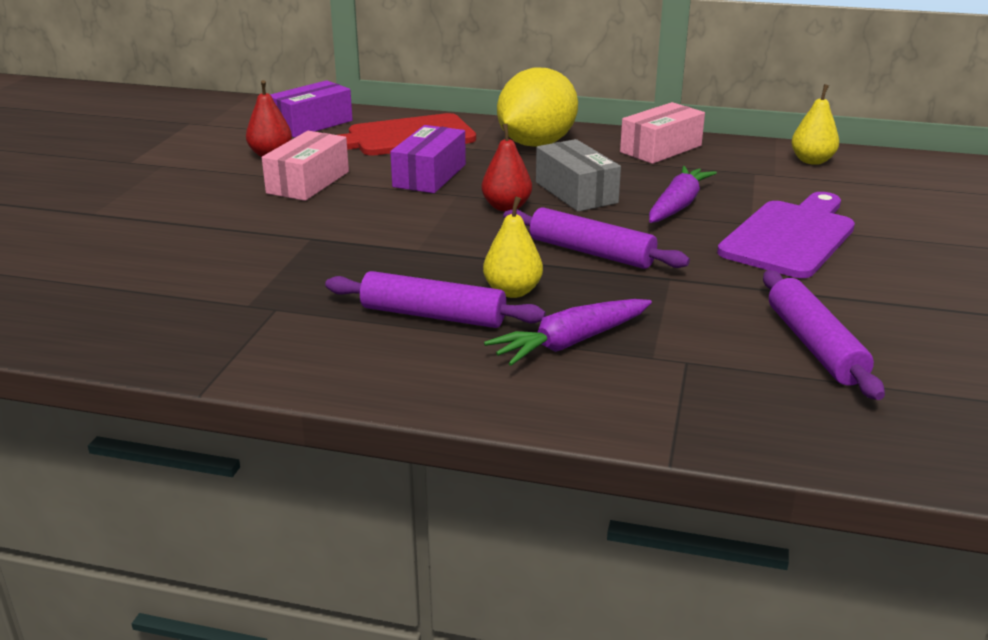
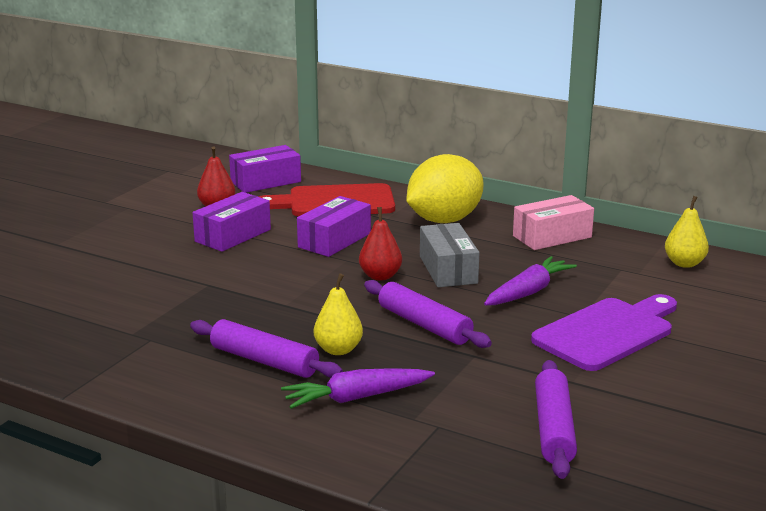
camera: 15 degrees right, 5 degrees down
(308, 182) = (233, 235): pink box -> purple box

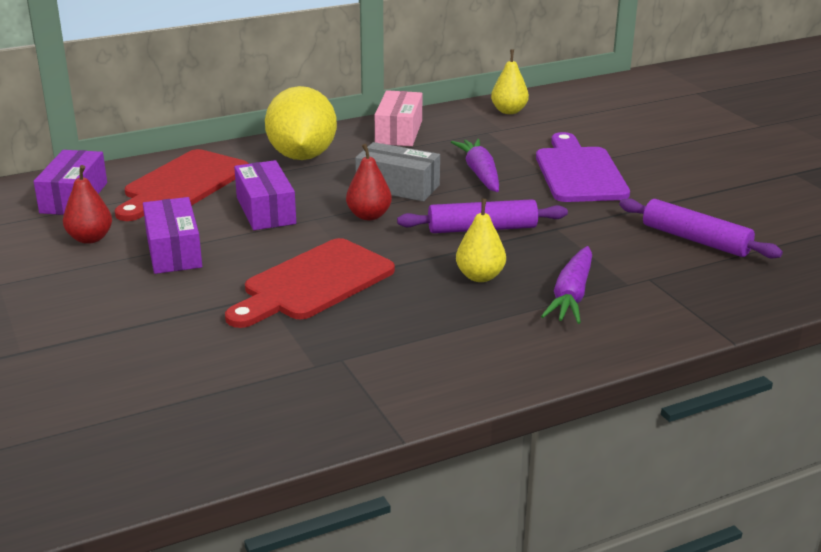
camera: 55 degrees left, 5 degrees up
(246, 294) = (313, 283): none -> red cutting board
(264, 361) = (459, 315): purple rolling pin -> none

